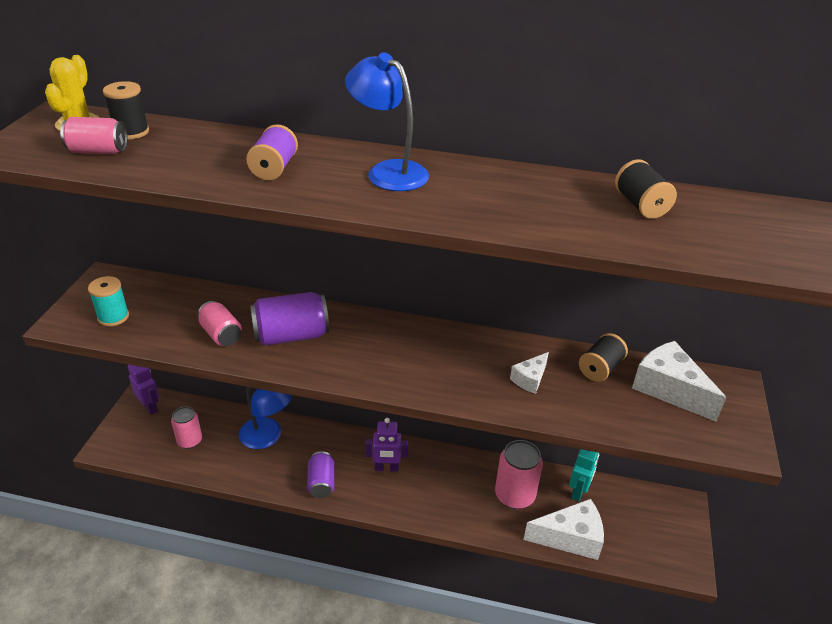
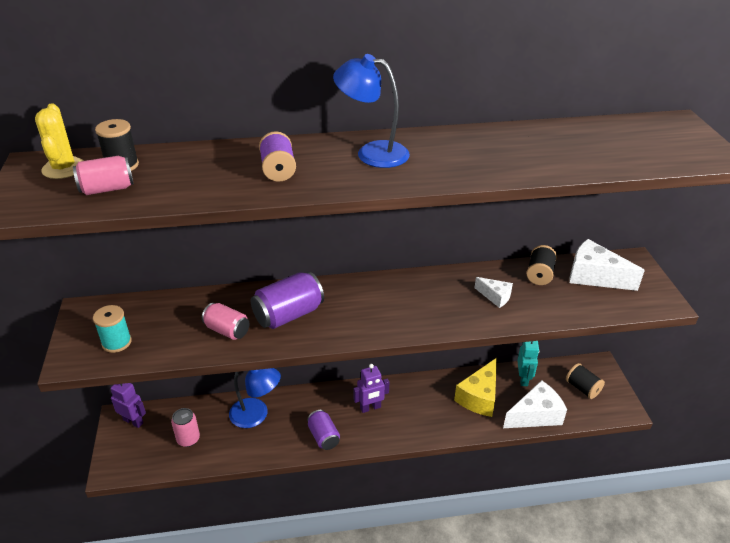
camera: 20 degrees left, 0 degrees up
(514, 495) = (479, 397): pink can -> yellow cheese
(530, 379) = (495, 297): white cheese -> white cheese turned 75 degrees counterclockwise
(640, 205) = (572, 139): black spool -> black spool (582, 388)

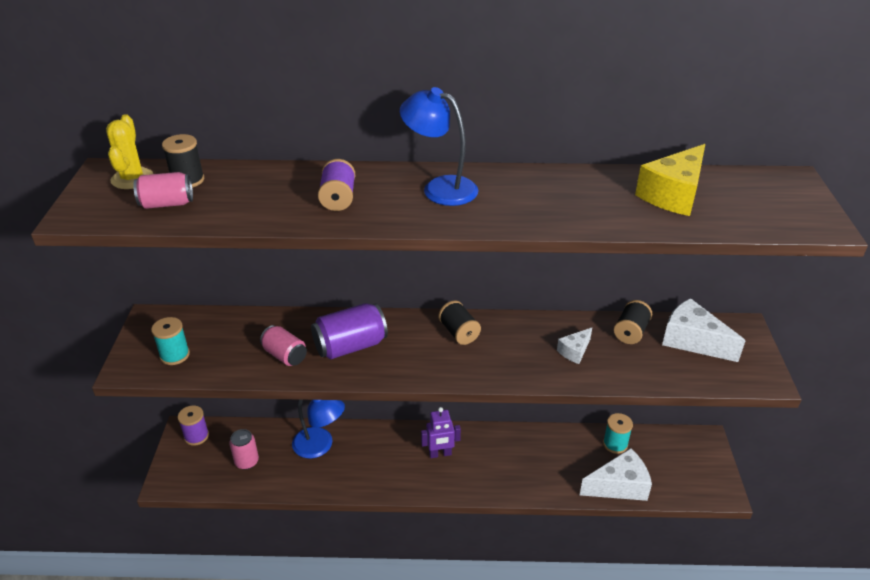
camera: 10 degrees right, 0 degrees up
(133, 421) = (196, 436): purple robot -> purple spool
(323, 437) = (384, 478): purple can -> none
(479, 397) = (561, 457): yellow cheese -> yellow cheese (673, 195)
(495, 297) = (574, 351): white cheese -> white cheese turned 90 degrees clockwise
(523, 379) = (615, 444): turquoise robot -> turquoise spool
(582, 388) = (680, 463): black spool -> black spool (459, 332)

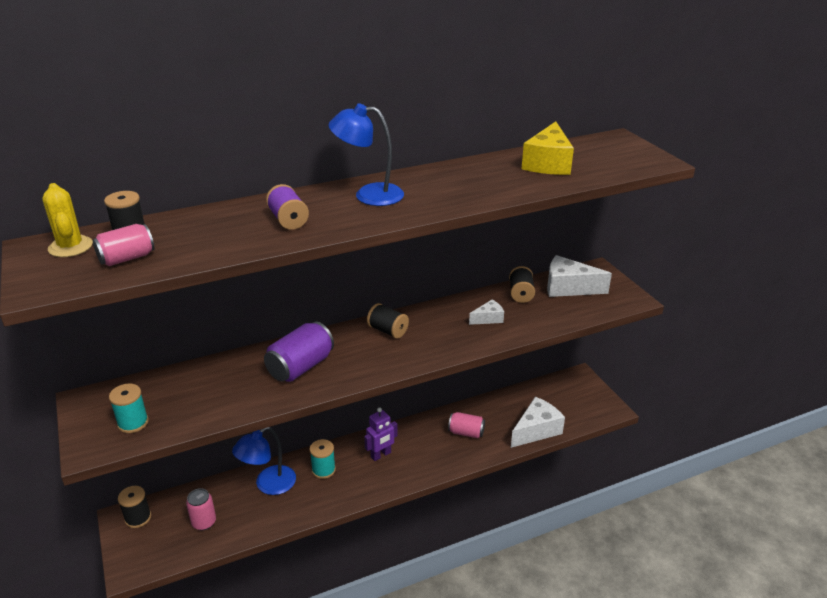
camera: 25 degrees left, 5 degrees down
(196, 436) = (138, 518): purple spool -> black spool
(285, 355) = (244, 391): pink can -> pink can (466, 432)
(320, 446) = (268, 485): blue lamp -> blue lamp turned 135 degrees clockwise
(574, 351) = (488, 319): white cheese -> white cheese turned 135 degrees counterclockwise
(615, 444) = (516, 401): turquoise spool -> turquoise spool (323, 470)

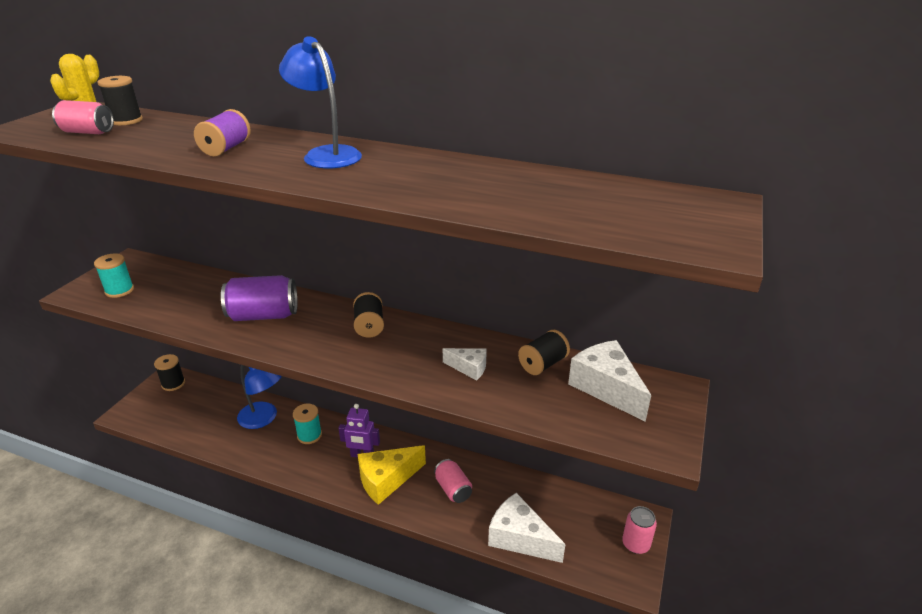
camera: 45 degrees right, 0 degrees up
(204, 522) = (196, 415): pink can -> pink can (635, 544)
(268, 485) = (263, 419): blue lamp -> blue lamp turned 150 degrees counterclockwise
(536, 430) = (519, 538): white cheese -> white cheese turned 150 degrees counterclockwise
(548, 163) = (560, 193): yellow cheese -> yellow cheese (386, 480)

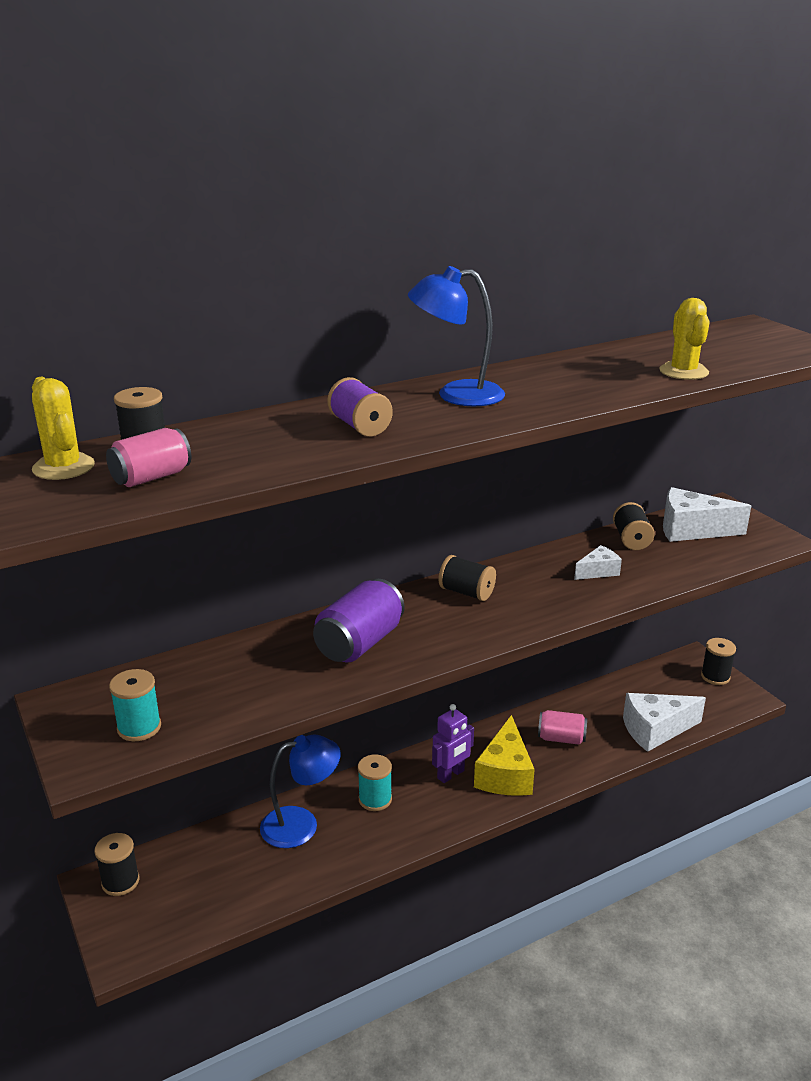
camera: 50 degrees left, 5 degrees down
(514, 207) = (683, 372): none -> yellow cactus
(635, 544) = (715, 676): pink can -> black spool

